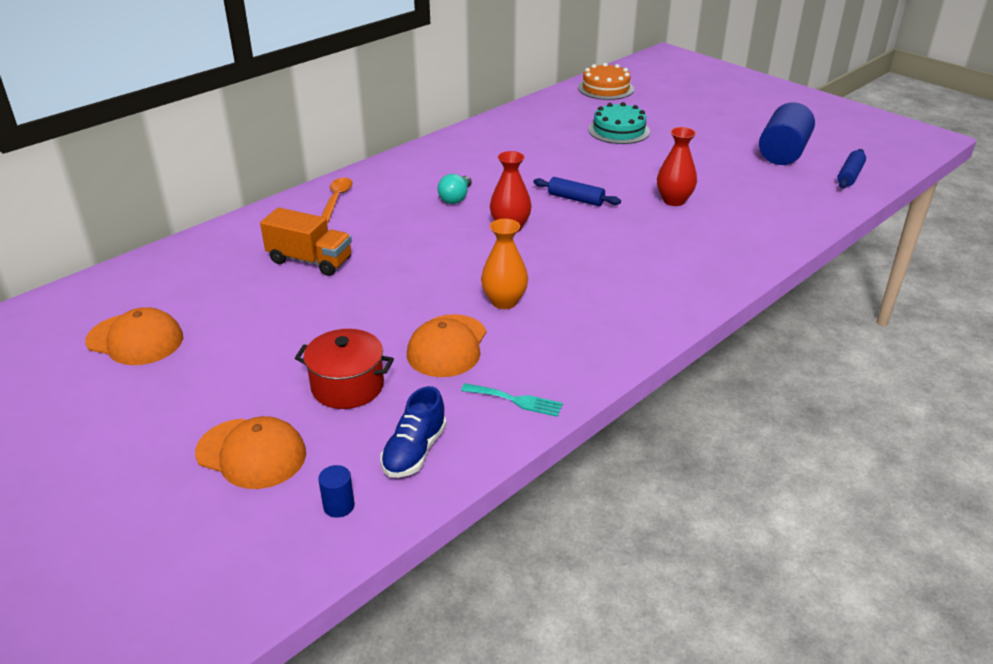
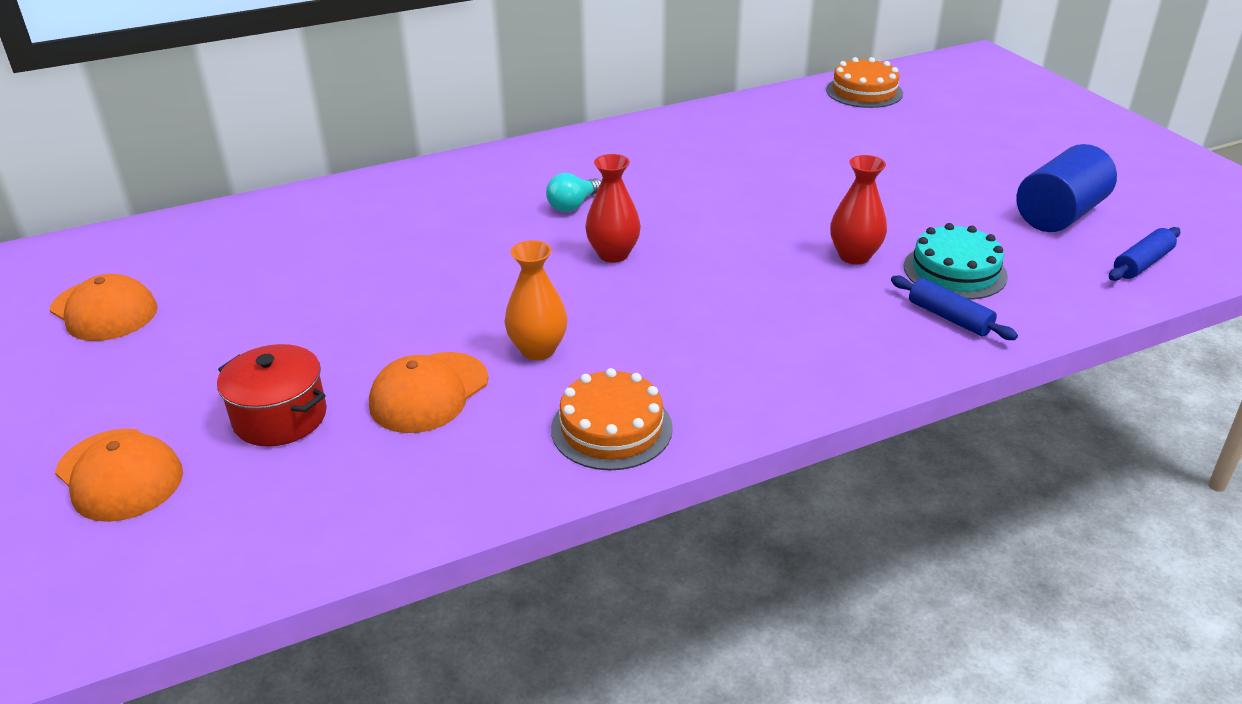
camera: 20 degrees right, 0 degrees up
(310, 261) = (350, 253): orange truck -> none
(336, 200) = (433, 184): orange spoon -> none
(339, 506) = (162, 566): blue cylinder -> none
(414, 451) = (295, 520): blue shoe -> none
(516, 400) = (460, 484): turquoise fork -> none
(575, 199) = (723, 232): blue rolling pin -> blue rolling pin (949, 318)
(593, 342) = (611, 428): none -> orange cake
(619, 130) = (843, 149): turquoise cake -> turquoise cake (955, 271)

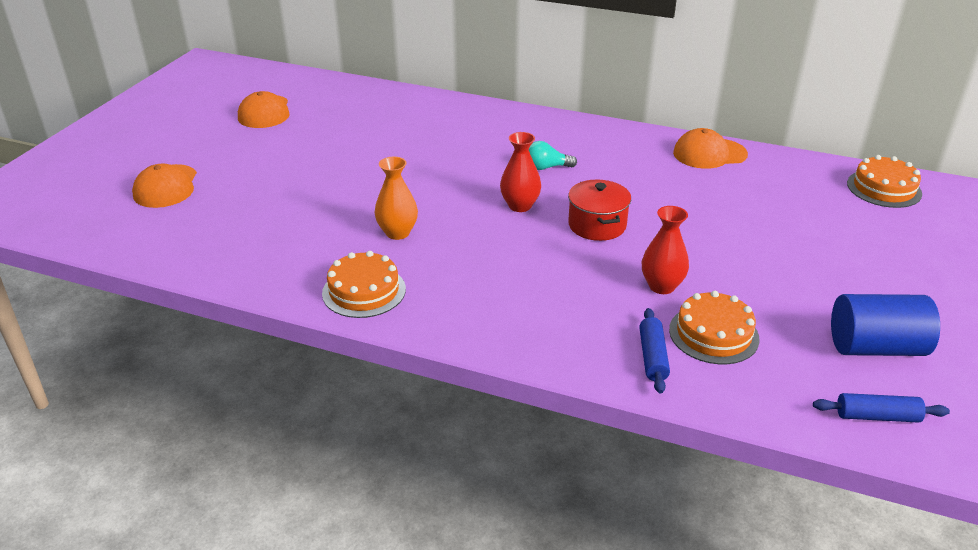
camera: 45 degrees right, 0 degrees up
(280, 417) = (249, 198): red pot -> red pot (597, 225)
(429, 393) = (319, 223): orange cap -> orange cap (709, 154)
(955, 271) = (713, 334): turquoise cake -> orange cake

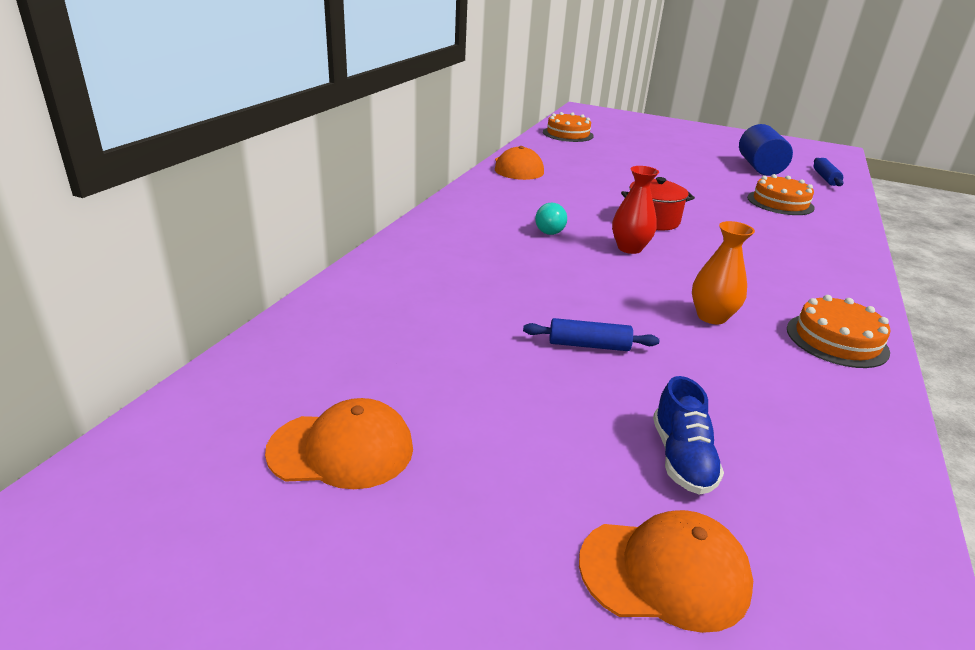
camera: 90 degrees left, 5 degrees down
(238, 199) = (681, 458): none -> blue shoe
(652, 357) = (823, 223): blue rolling pin -> blue rolling pin (588, 345)
(661, 286) = (732, 209): red vase -> none

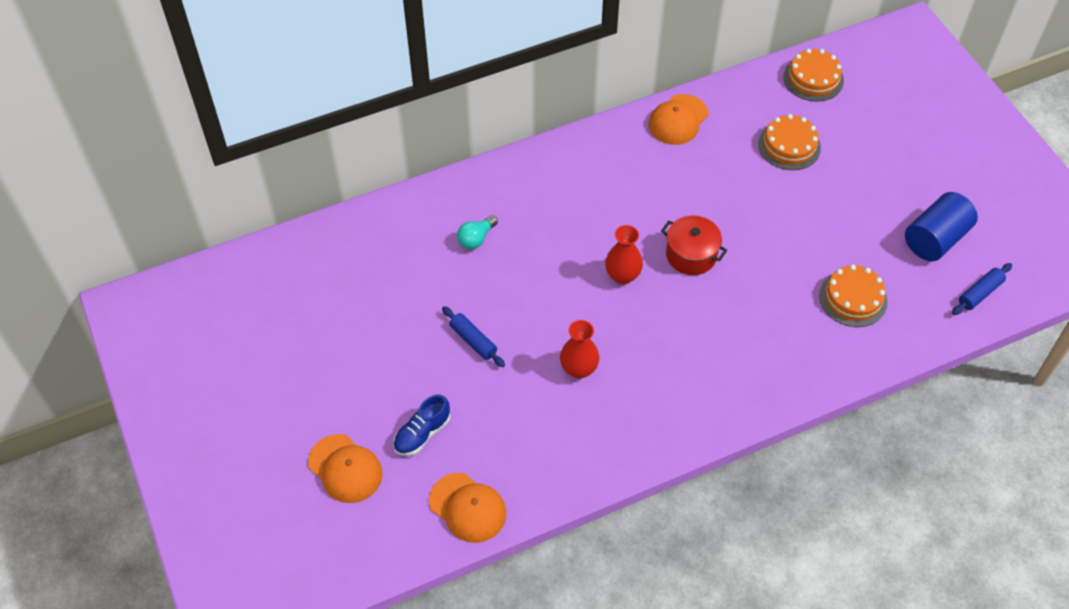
camera: 45 degrees right, 25 degrees up
(341, 449) = (290, 326): orange cap -> orange cap (468, 508)
(548, 229) = (591, 220): turquoise light bulb -> turquoise light bulb (476, 239)
(711, 316) = (579, 369): orange vase -> red vase
(836, 340) = (628, 437): orange cake -> orange cake (789, 145)

